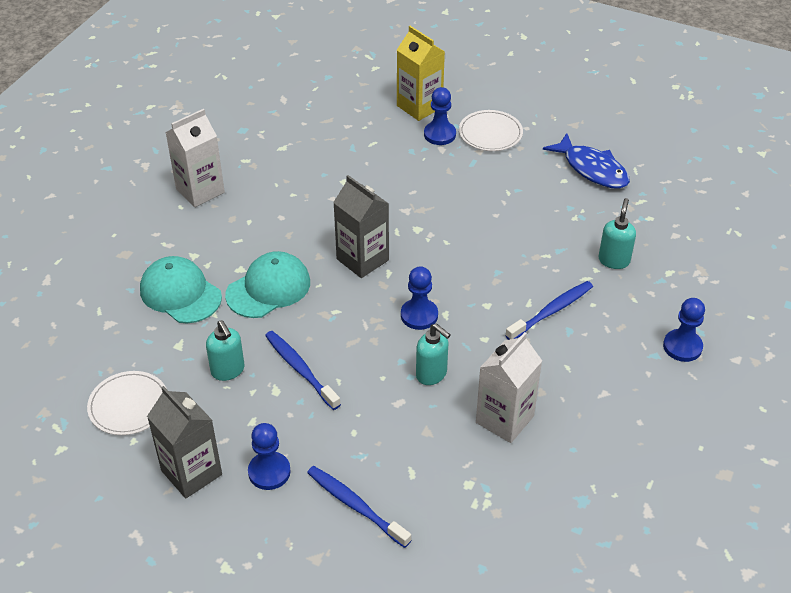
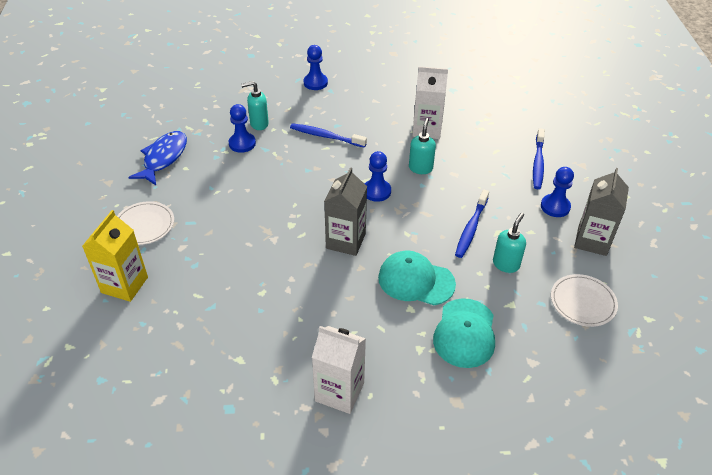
camera: 120 degrees left, 0 degrees up
(439, 134) = (162, 255): blue pawn -> blue pawn (242, 143)

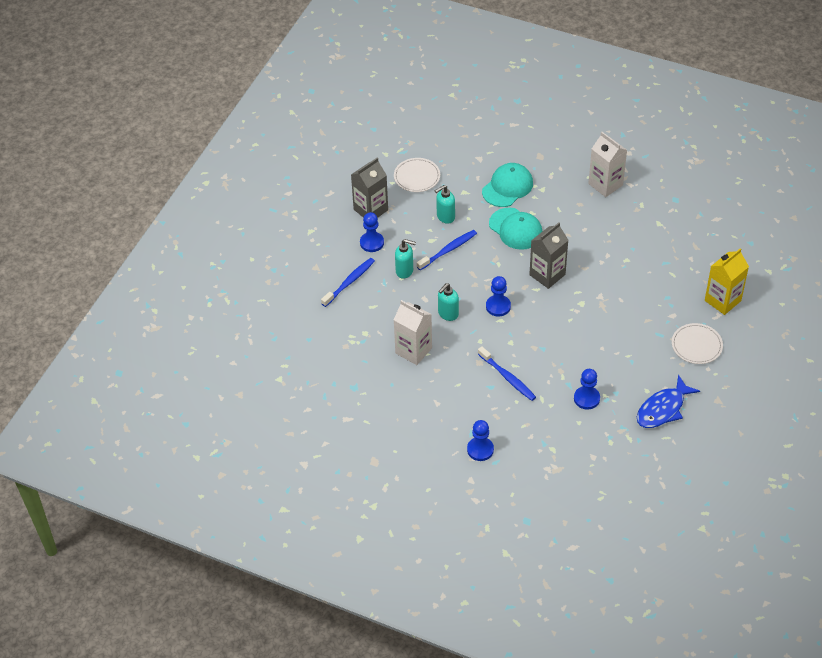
camera: 150 degrees left, 5 degrees up
(259, 124) = (561, 416): turquoise soap dispenser -> turquoise soap dispenser (405, 271)

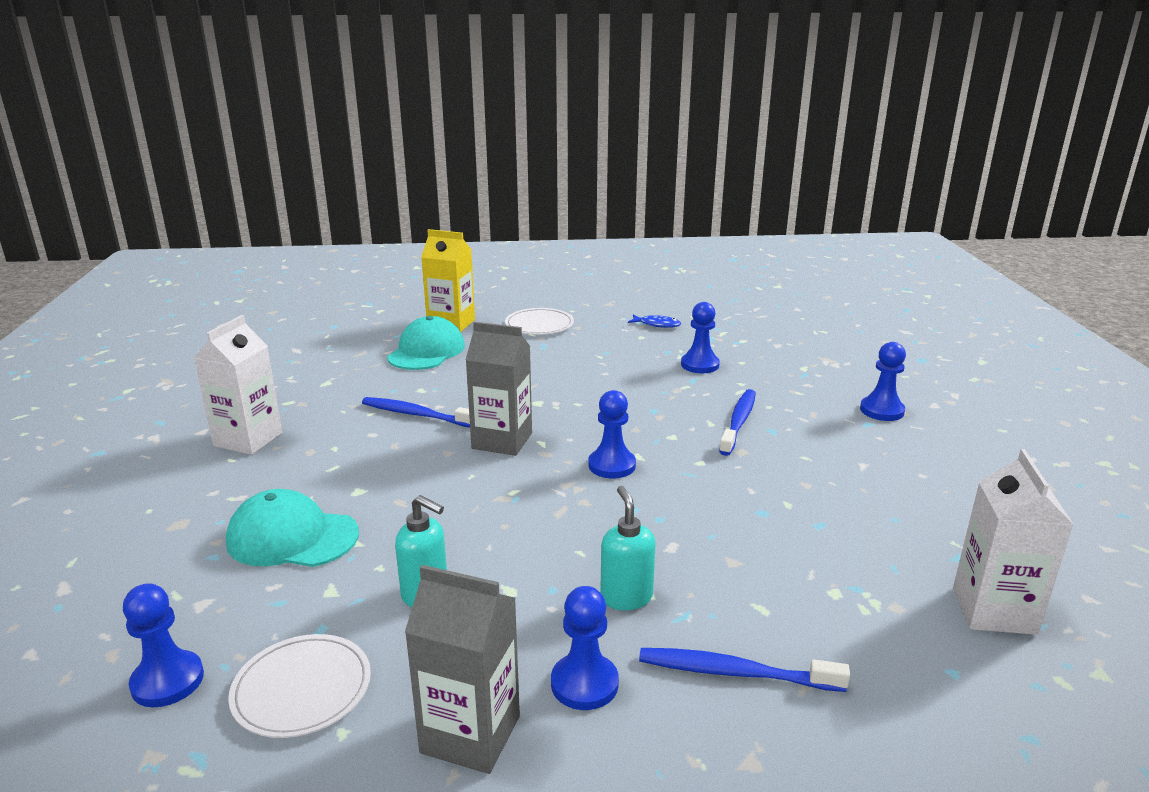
camera: 120 degrees left, 25 degrees down
(413, 350) = (799, 519): white carton -> white carton (993, 610)
(442, 147) = (167, 681): none -> blue pawn
(448, 250) = (522, 558): blue toothbrush -> blue toothbrush (417, 415)
(448, 314) = (680, 509): turquoise soap dispenser -> none
(515, 229) = (411, 497): turquoise cap -> turquoise cap (426, 351)
(663, 409) = (657, 324): blue fish -> blue fish, size x0.53

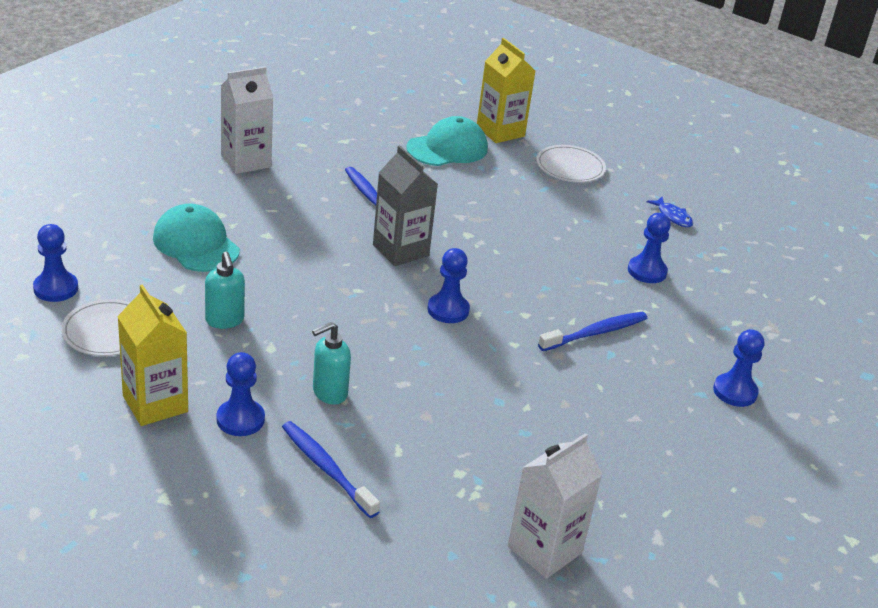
camera: 35 degrees right, 10 degrees up
(470, 734) = (155, 404): grey carton -> yellow carton
(626, 597) = (329, 393): turquoise soap dispenser -> turquoise soap dispenser turned 150 degrees counterclockwise

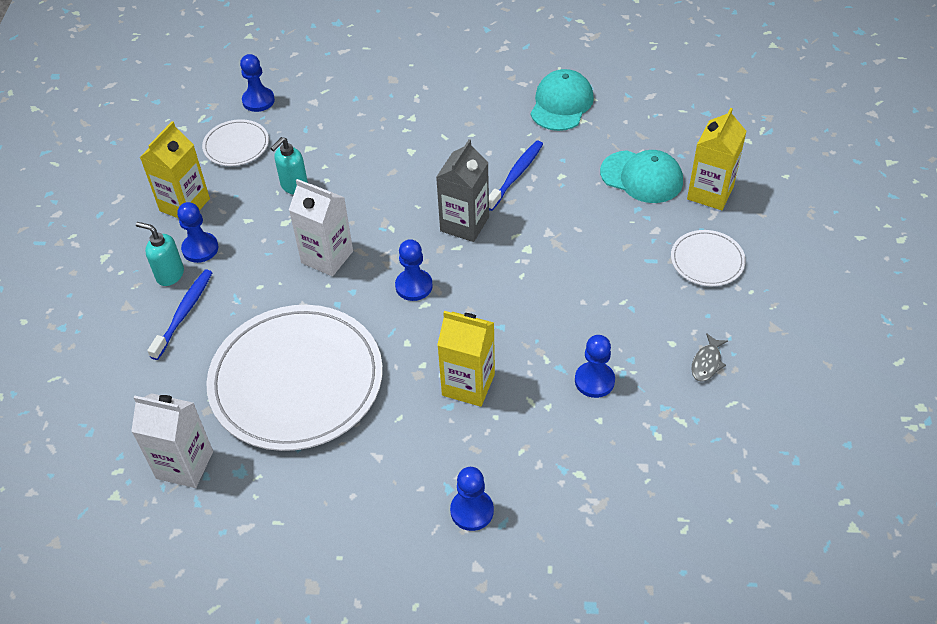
camera: 65 degrees right, 15 degrees up
(196, 244) = (365, 127): turquoise cap -> turquoise cap (561, 104)
(246, 161) = (491, 91): white carton -> white carton (327, 257)
(329, 393) = (261, 274): turquoise soap dispenser -> turquoise soap dispenser (169, 275)
(499, 429) = (296, 381): none -> white plate
(595, 333) = (468, 384): blue toothbrush -> yellow carton
(673, 216) = (707, 363): blue fish -> grey fish

